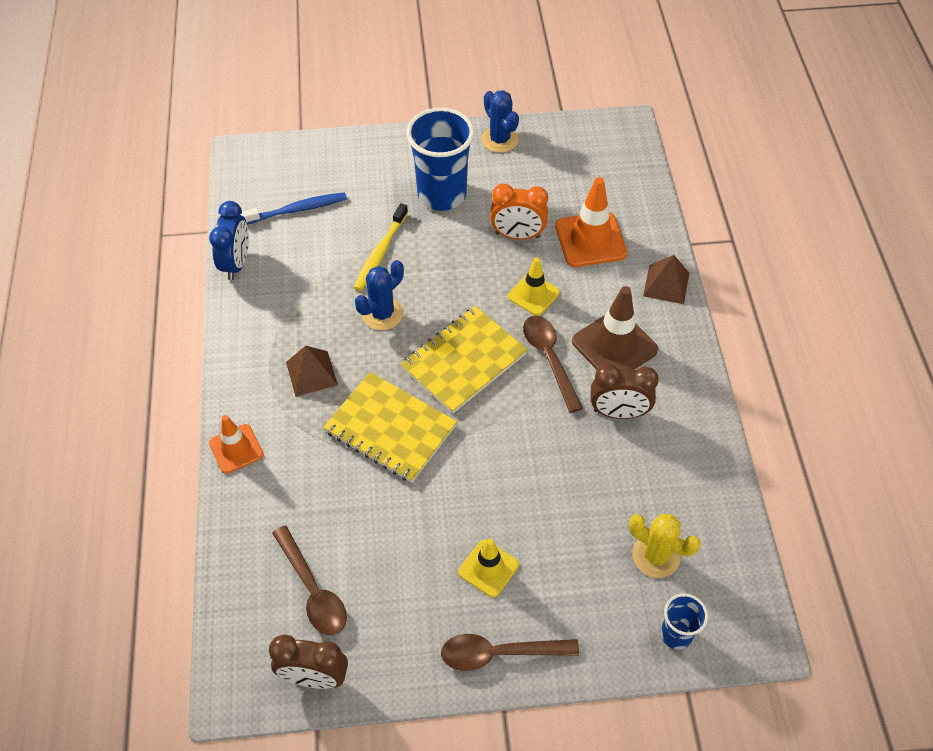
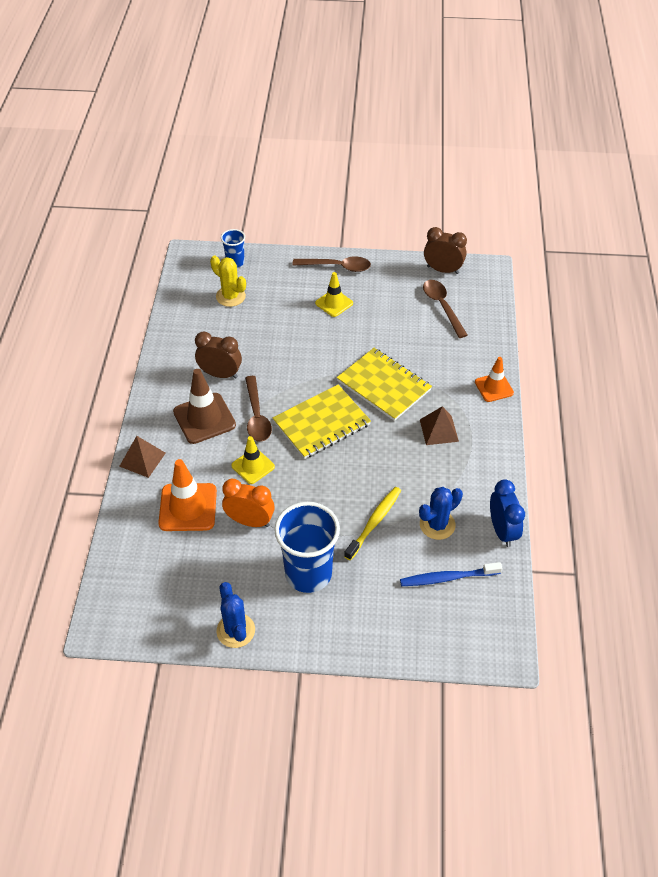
camera: 170 degrees left, 5 degrees down
(236, 263) = (502, 530): blue clock -> blue clock turned 150 degrees clockwise
(382, 314) = (379, 468): blue cactus -> blue cactus (437, 525)

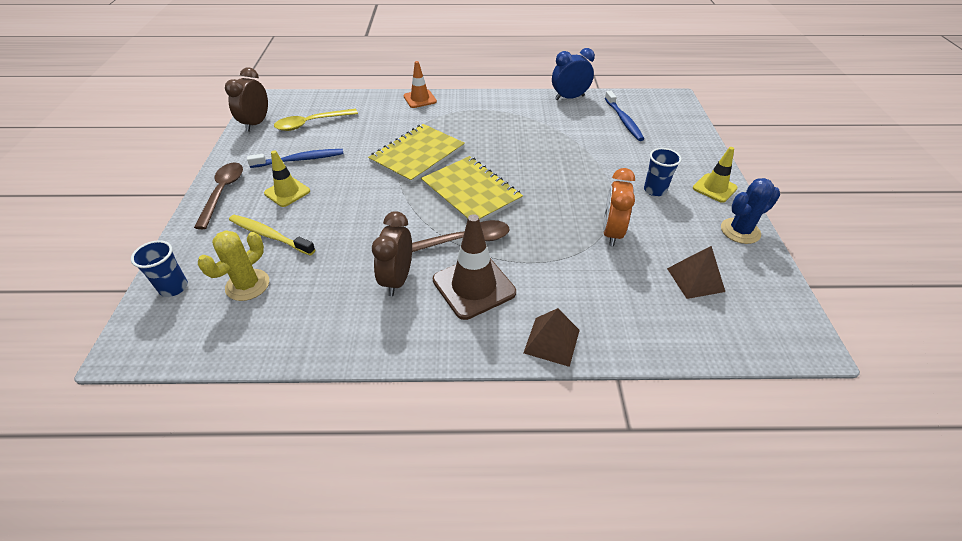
camera: 95 degrees left, 5 degrees down
(188, 507) = (611, 285): orange traffic cone -> none
(253, 466) = (539, 237): yellow traffic cone -> yellow traffic cone (714, 188)
(308, 573) = (655, 190): blue cup -> blue cup, size x0.51
(374, 522) = (583, 156): yellow toothbrush -> yellow toothbrush (270, 235)
(381, 306) = (300, 160): none -> blue toothbrush
(437, 525) = (574, 125): blue cactus -> none
(439, 430) = (472, 125): brown pyramid -> brown pyramid (695, 279)
(442, 306) = (310, 124): brown spoon -> yellow spoon

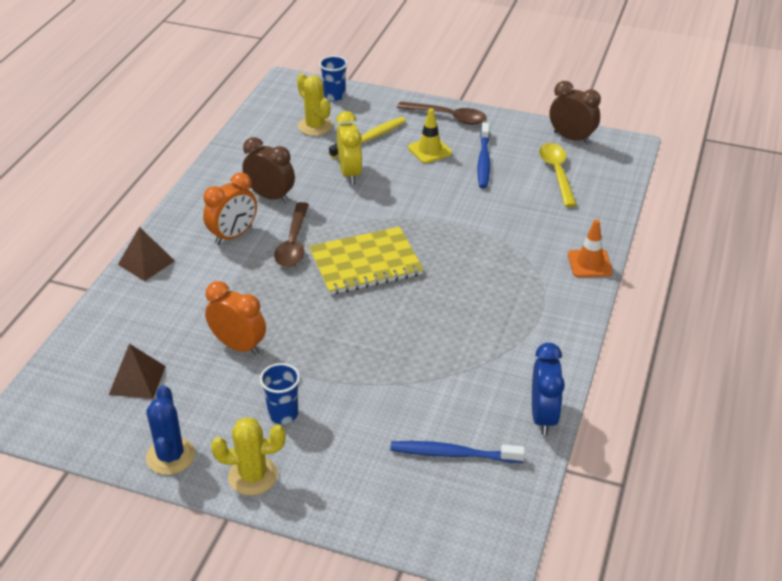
camera: 110 degrees right, 5 degrees down
(339, 233) = (350, 173): none -> yellow clock
(417, 155) = (455, 239): yellow notebook -> none
(474, 286) = (233, 235): brown traffic cone -> orange clock
(714, 188) = (253, 476): yellow traffic cone -> yellow cactus

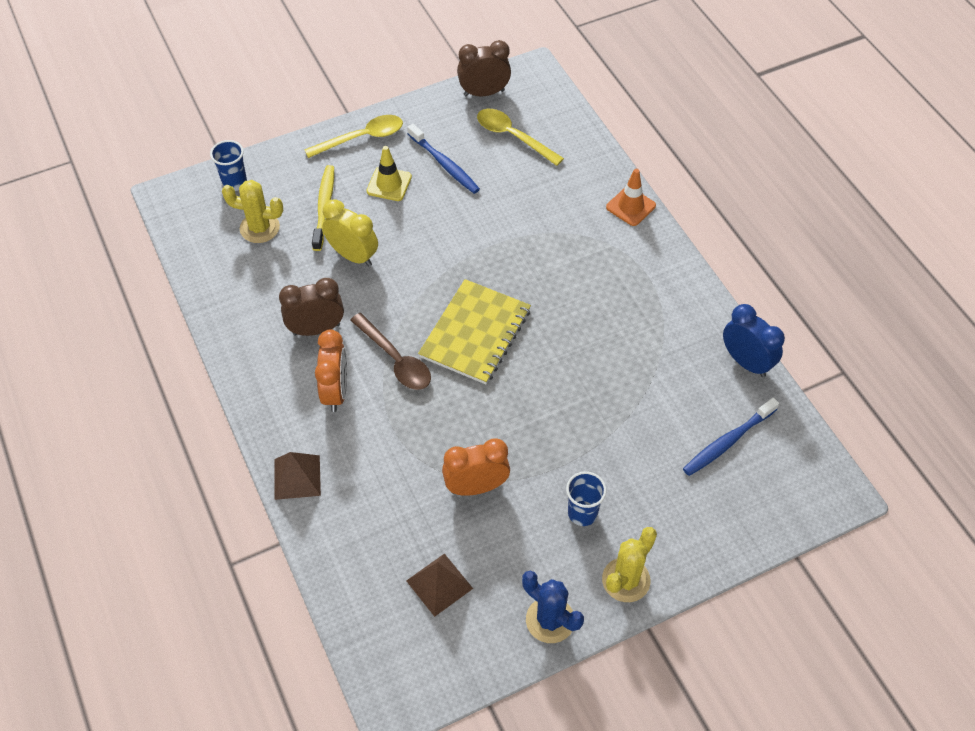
camera: 45 degrees left, 15 degrees up
(448, 117) = (362, 138): brown spoon -> yellow spoon

